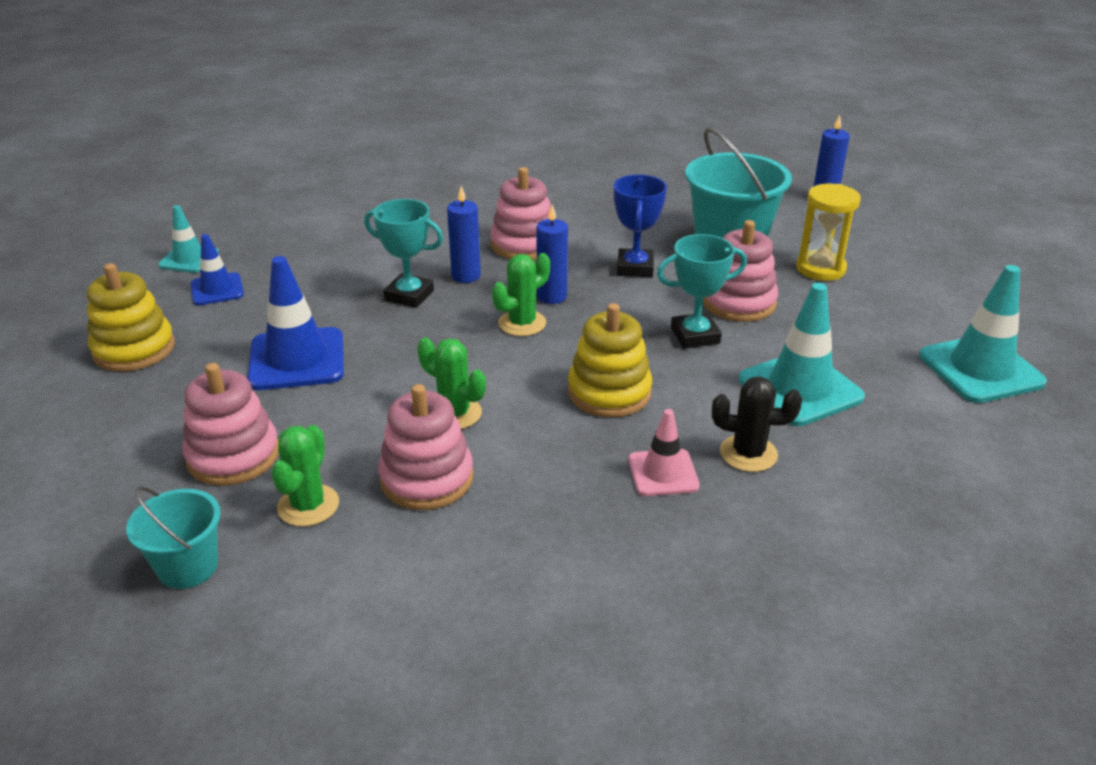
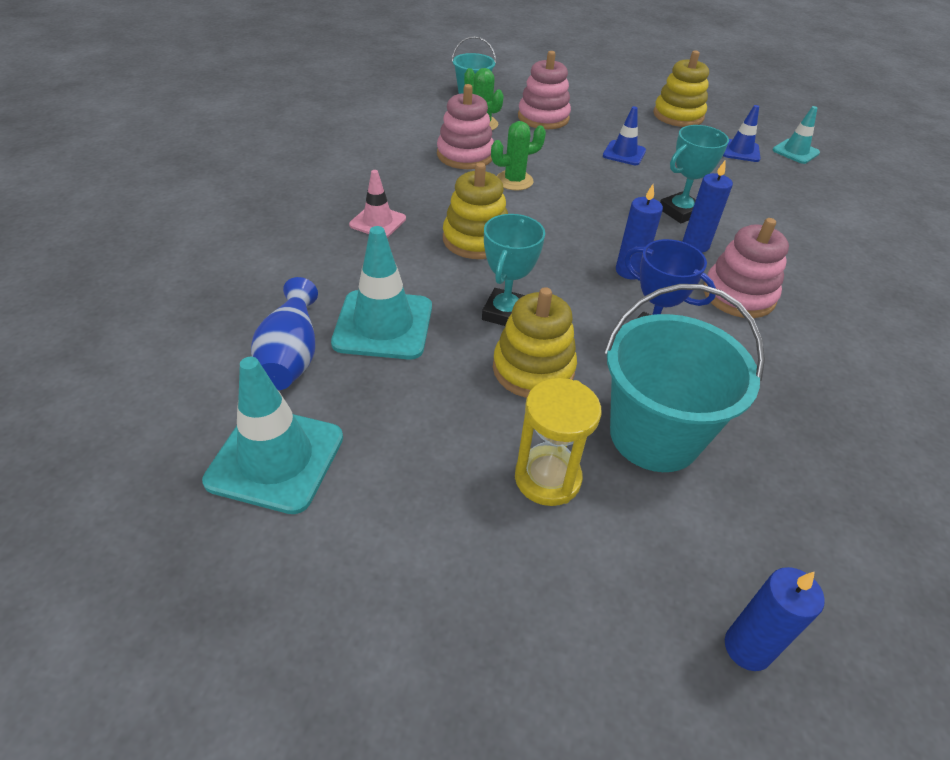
camera: 120 degrees right, 10 degrees up
(297, 359) = (624, 153): blue traffic cone -> blue traffic cone, size x0.59
(522, 323) = (598, 242): green cactus -> none
(738, 302) = (533, 369): pink stacking toy -> yellow stacking toy
(748, 453) = (352, 260): black cactus -> none
(903, 417) = (291, 355): none -> blue vase

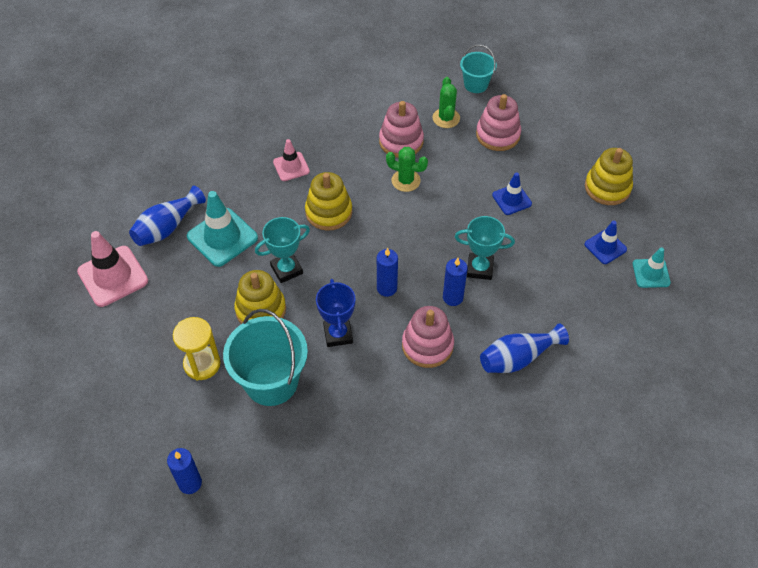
camera: 45 degrees right, 10 degrees up
(276, 459) = (113, 276): turquoise traffic cone -> pink traffic cone
(817, 259) = (518, 358): none -> blue vase

